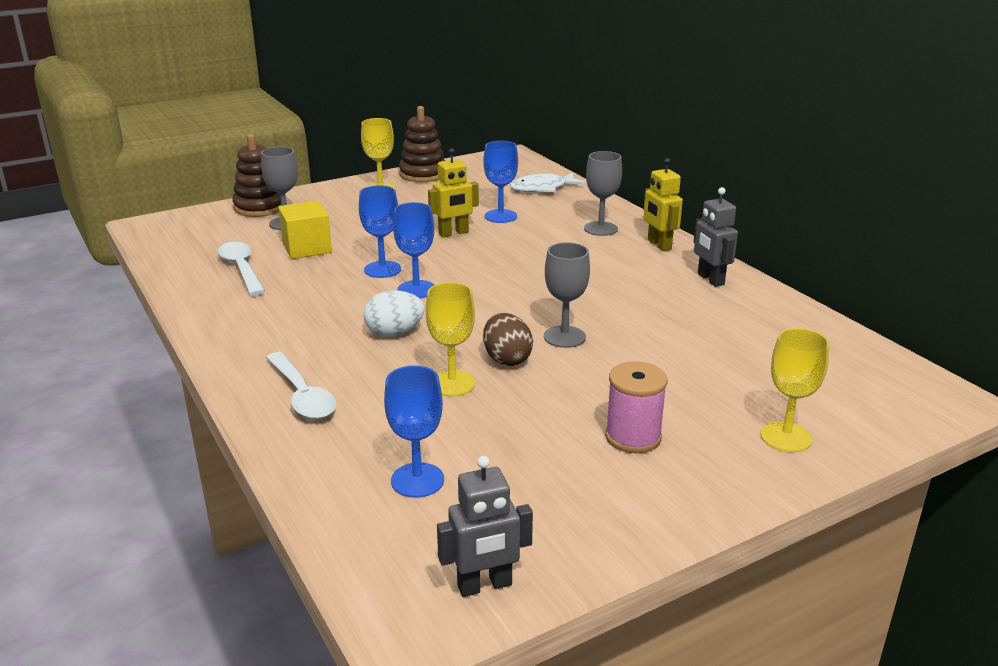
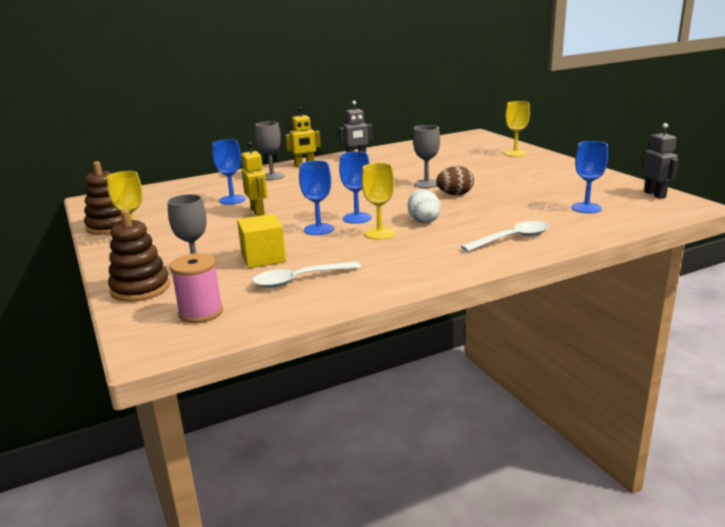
camera: 85 degrees left, 5 degrees down
(452, 383) = (486, 205): yellow goblet -> yellow goblet (379, 233)
(542, 188) = (183, 190): white fish -> none
(633, 437) = (526, 173): pink spool -> pink spool (201, 313)

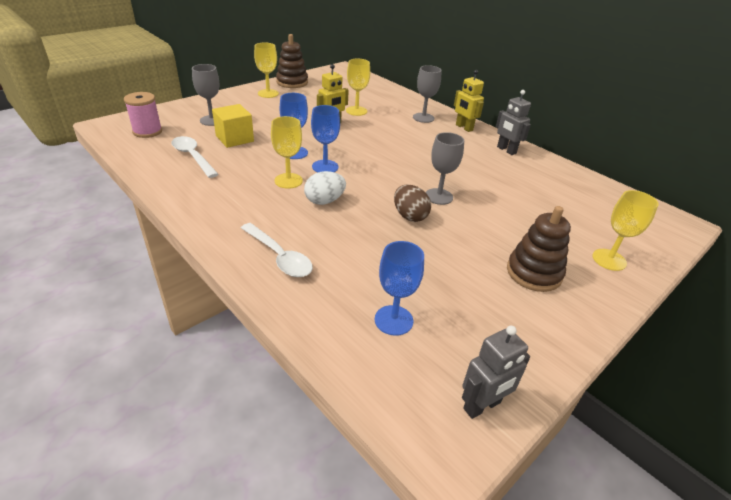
camera: 70 degrees right, 15 degrees up
(140, 288) = (188, 109): brown stacking toy -> brown stacking toy (534, 273)
(232, 200) = (356, 111): blue goblet -> yellow goblet

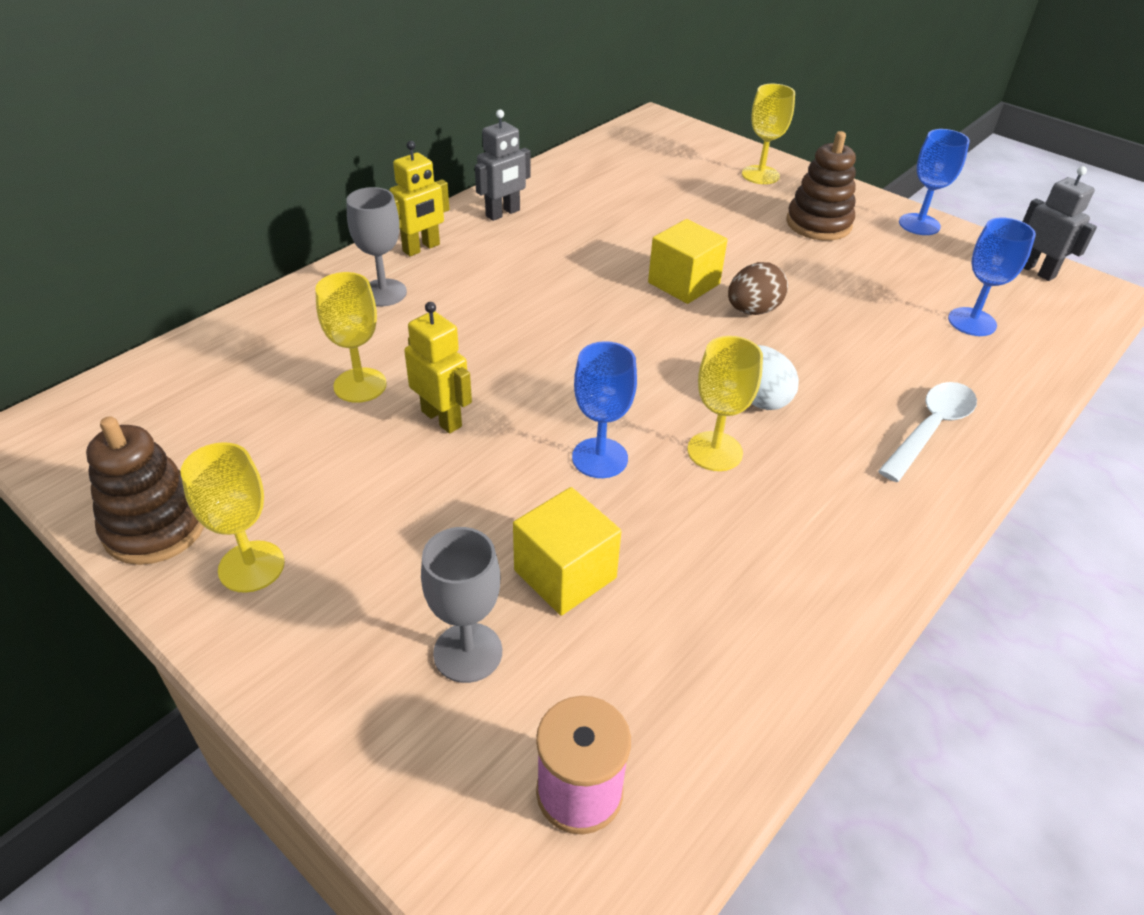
camera: 95 degrees left, 5 degrees up
(193, 157) = (683, 630): white spoon -> none
(325, 167) = (641, 409): blue goblet -> blue goblet (919, 224)
(438, 196) = (683, 283): grey goblet -> yellow cube

